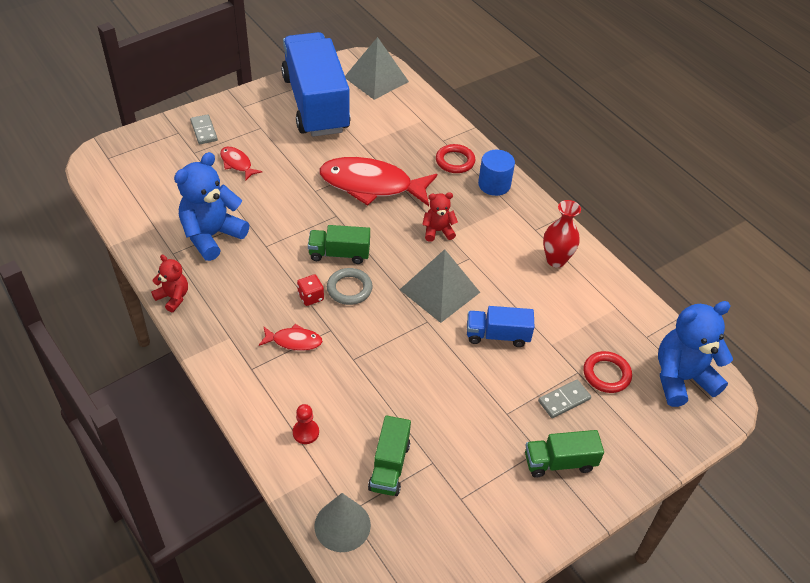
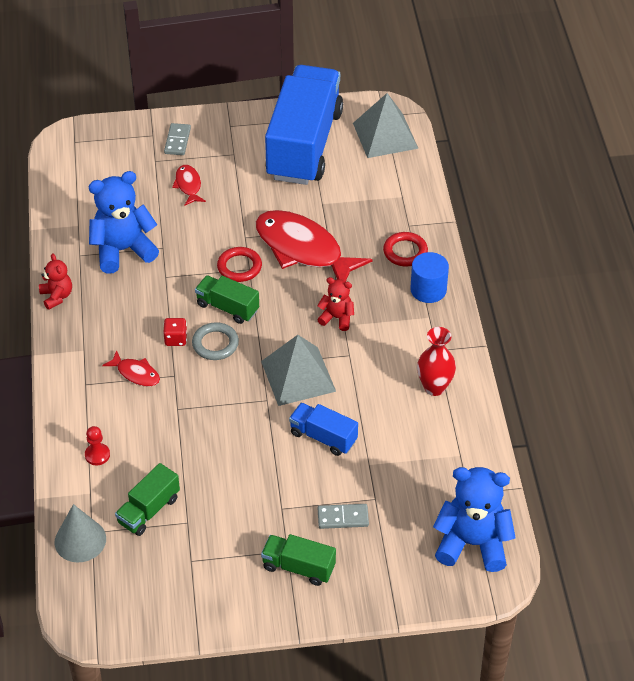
camera: 30 degrees right, 0 degrees up
(606, 374) = (401, 511): red ring -> red ring (239, 267)

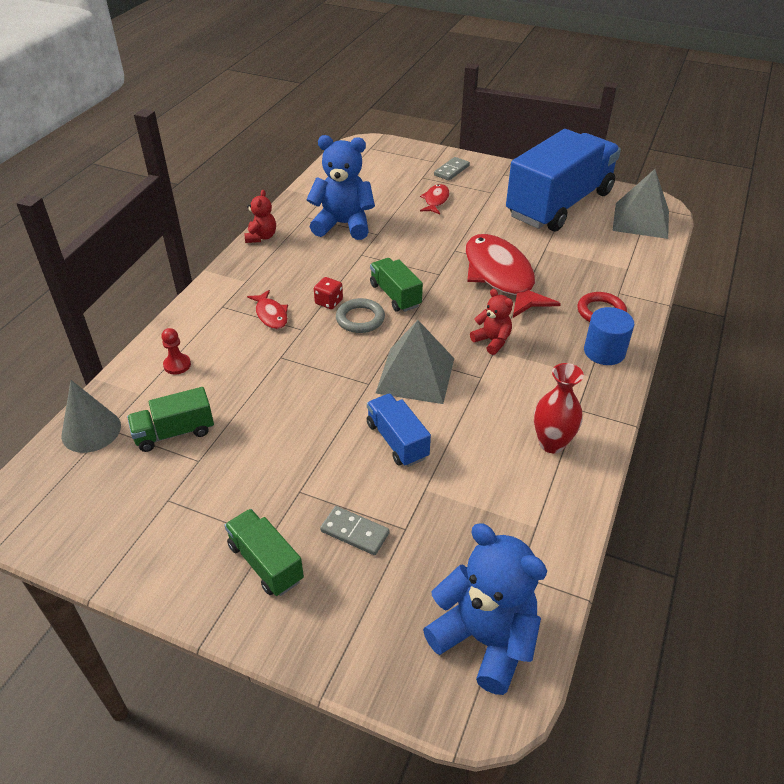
camera: 30 degrees right, 5 degrees down
(239, 267) = (431, 269): red ring -> none

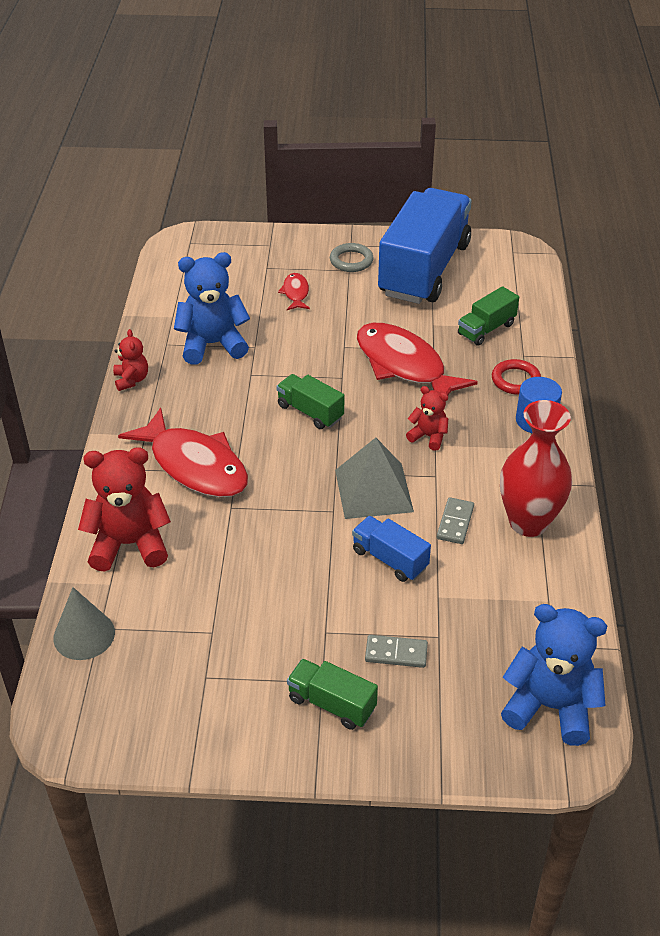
camera: 20 degrees left, 0 degrees up
(174, 432) = (171, 612): green truck -> green truck (486, 329)
(177, 365) = (129, 544): red pawn -> red teddy bear
(271, 315) = (195, 465): red fish -> red fish, size x2.19
(329, 302) = (246, 436): red dice -> none
(360, 319) = (288, 446): grey ring -> grey ring (351, 261)
(451, 170) = (294, 252): grey domino -> grey domino (455, 522)
(551, 443) = (528, 522): red vase -> red vase, size x1.56
(641, 220) = (511, 270): grey pyramid -> none

